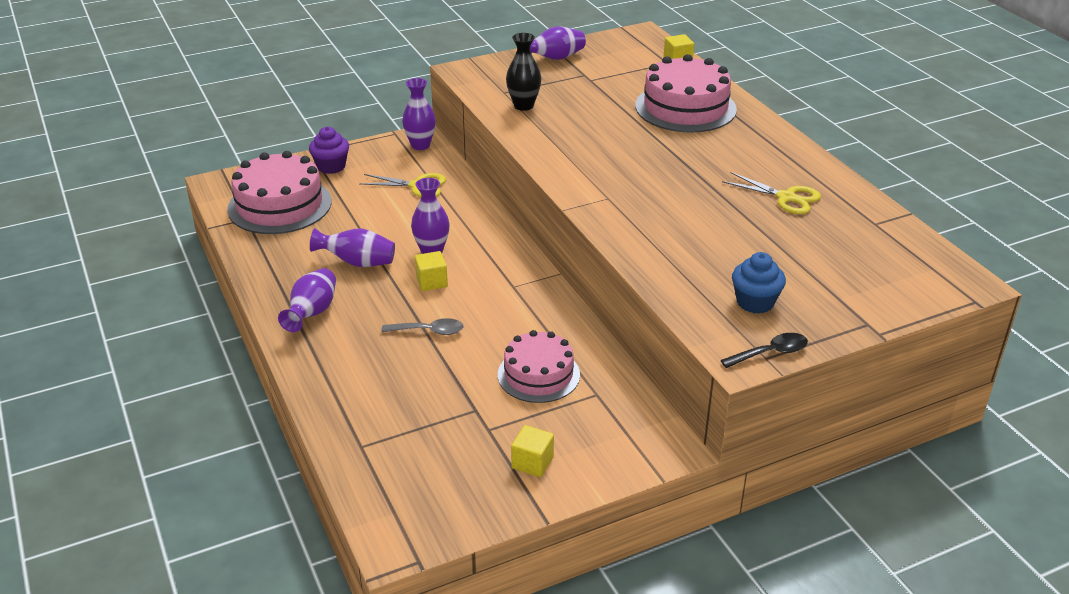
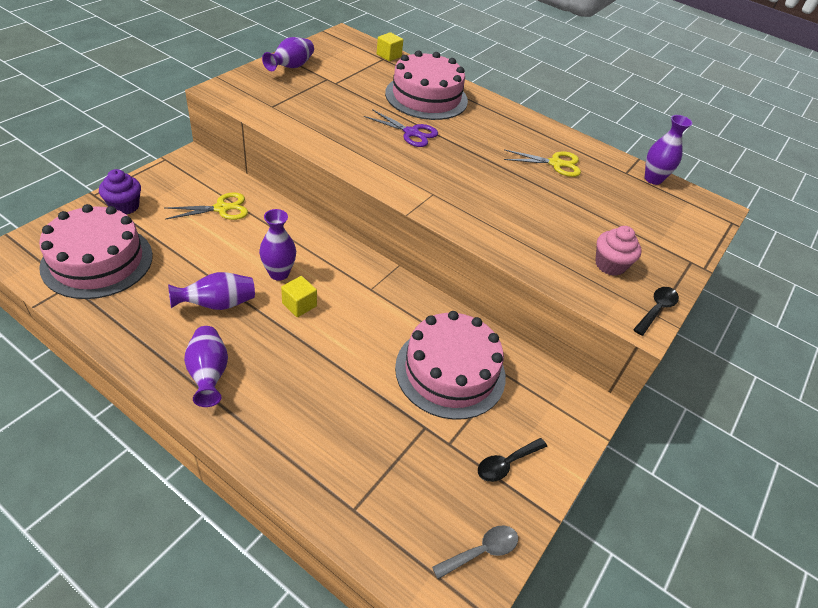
camera: 35 degrees left, 10 degrees up
(420, 145) = (197, 167): purple vase -> purple vase (653, 179)
(429, 331) = (331, 358): grey spoon -> grey spoon (481, 551)
(523, 106) = (299, 117): black vase -> none
(532, 462) = (506, 463): yellow cube -> black spoon
(538, 375) = (450, 371): pink cake -> pink cake, size x1.51
(635, 139) = (411, 133): none -> purple scissors
(755, 302) = (610, 265): blue cupcake -> pink cupcake

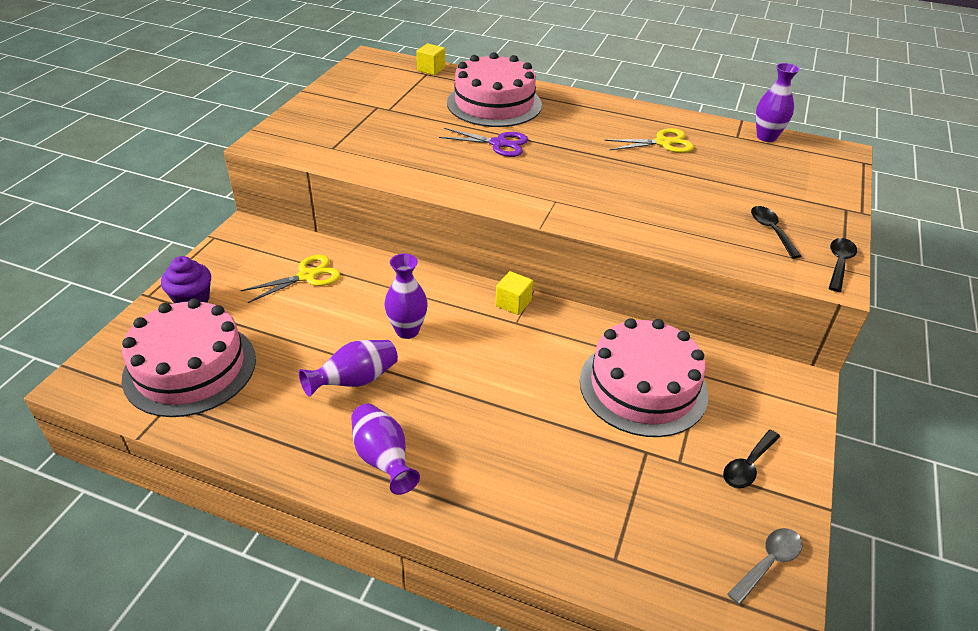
camera: 10 degrees left, 5 degrees down
(291, 67) = (331, 102): purple vase -> none
(299, 305) = (447, 358): yellow cube -> yellow cube (513, 303)
(610, 265) = (771, 231): pink cupcake -> black spoon

